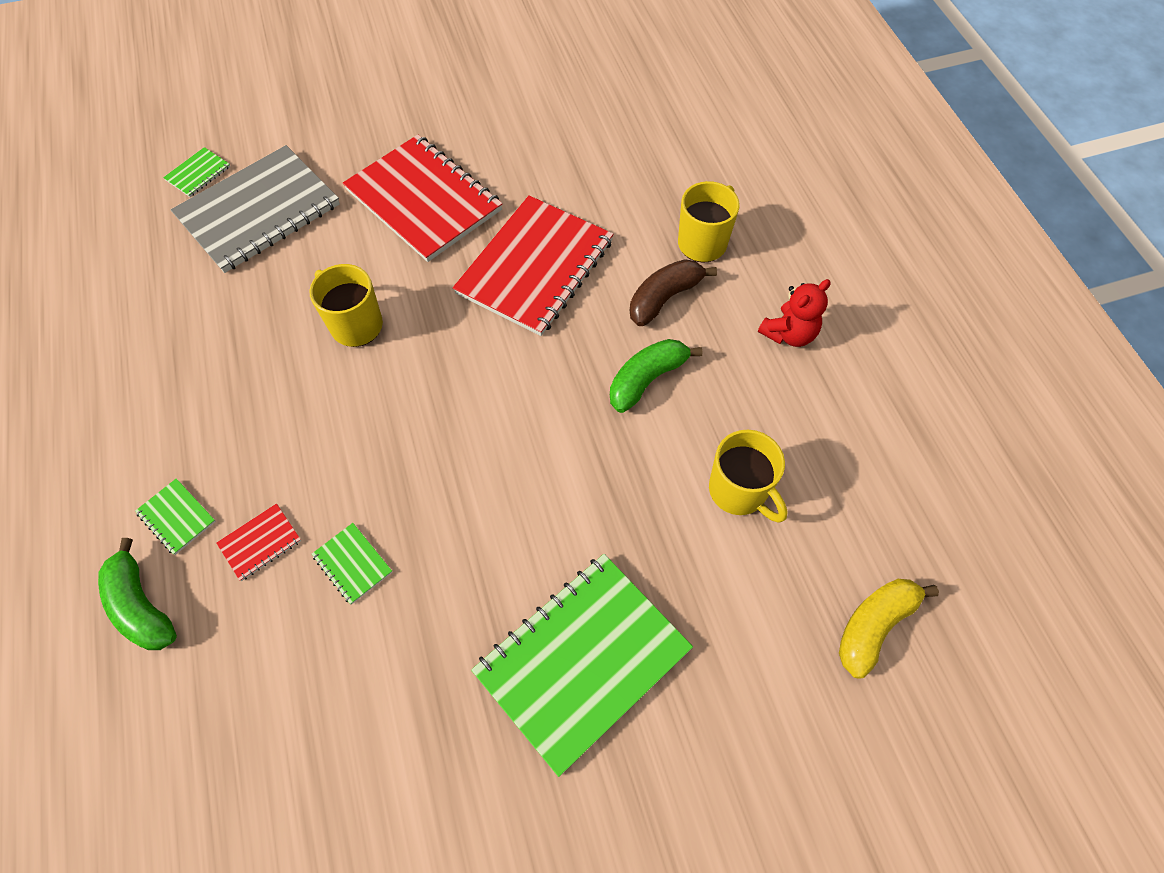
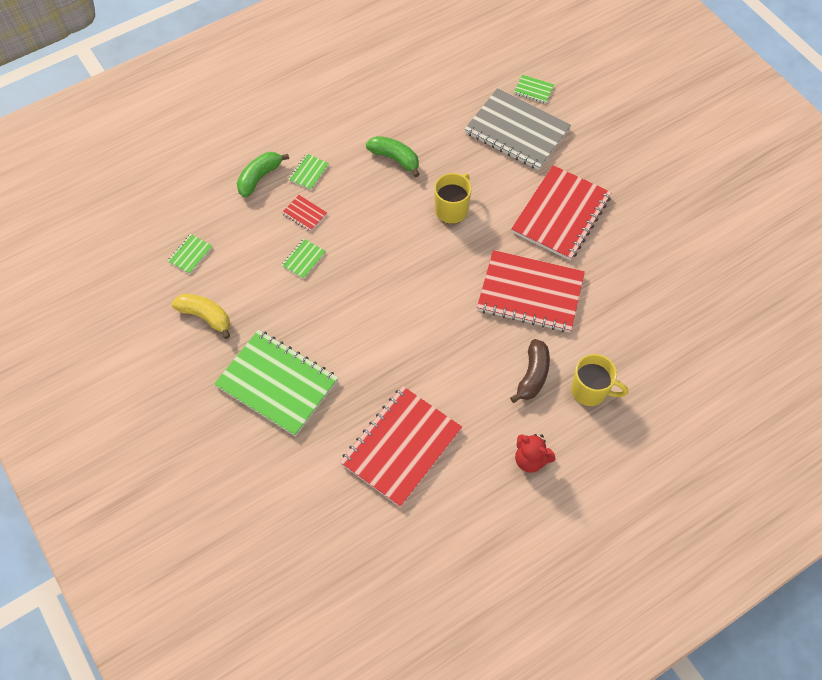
camera: 75 degrees right, 0 degrees up
(252, 777) = (190, 254): none -> green notebook
(646, 379) = (465, 378): green banana -> green banana (395, 159)
(664, 298) = (533, 375): brown banana -> brown banana turned 75 degrees clockwise
(739, 491) = (401, 446): yellow mug -> red notebook
(874, 626) = (333, 537): yellow banana -> yellow banana (206, 316)

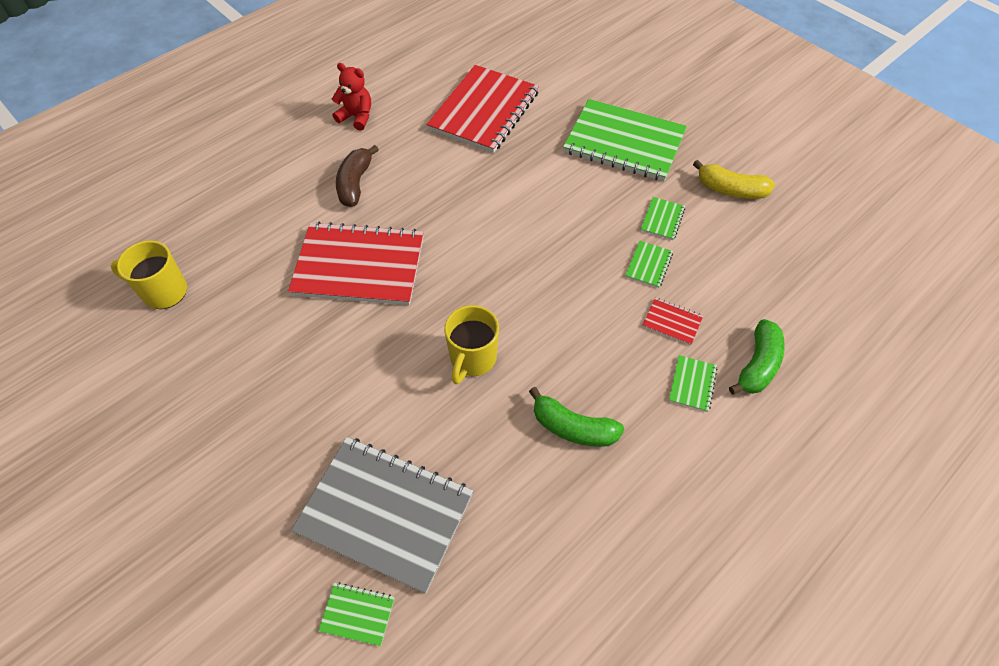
camera: 170 degrees right, 5 degrees down
(190, 254) = (788, 251): green notebook -> green notebook (662, 219)
(561, 214) = (316, 375): red notebook -> none
(590, 391) = (292, 178): yellow mug -> yellow mug (164, 292)

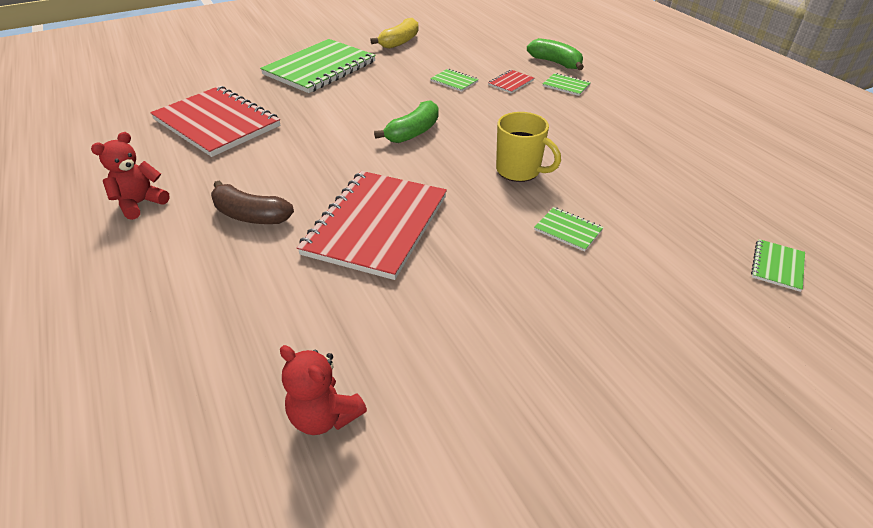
camera: 75 degrees left, 15 degrees down
(164, 292) = (324, 416): yellow mug -> red teddy bear
(385, 513) = (676, 239): grey notebook -> none
(573, 427) = (596, 135): green banana -> green banana (413, 132)
(662, 219) = (412, 69): green notebook -> green notebook (568, 230)

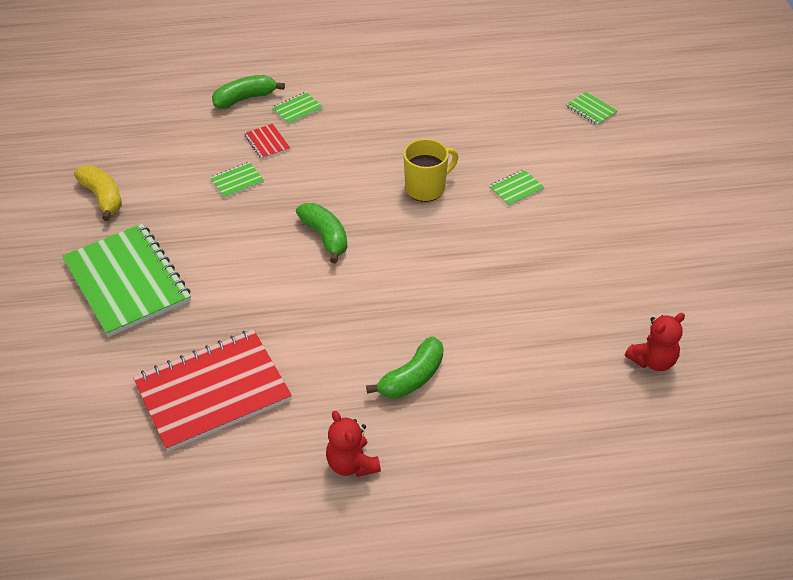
camera: 70 degrees left, 5 degrees up
(250, 215) = (412, 378): brown banana -> green banana
(376, 225) = (463, 295): red notebook -> none

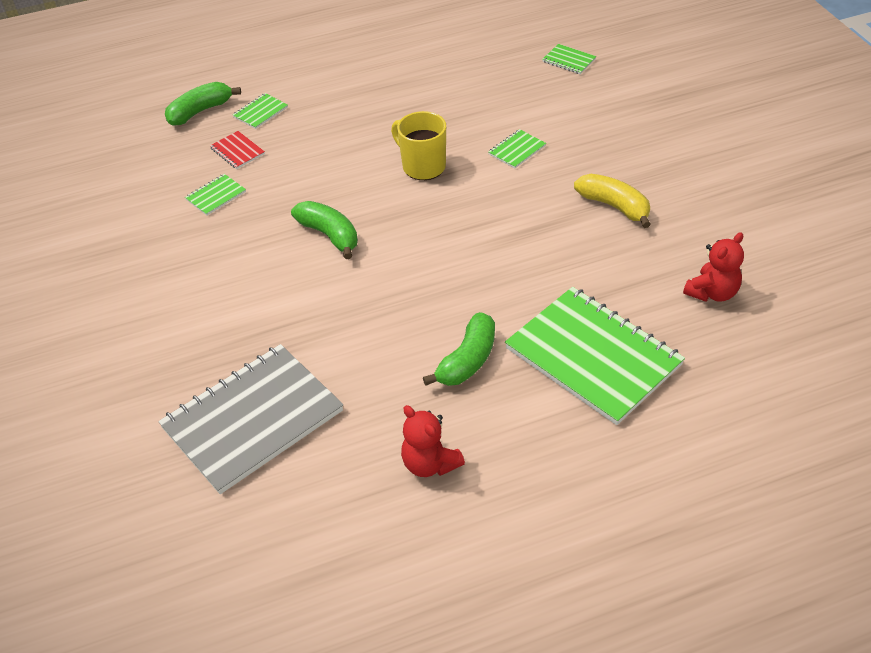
camera: 10 degrees left, 0 degrees up
(103, 197) = (69, 240): yellow banana -> yellow banana (614, 206)
(127, 281) = (122, 322): green notebook -> green notebook (593, 356)
(212, 391) = (252, 419): red notebook -> grey notebook
(426, 188) = (423, 166): yellow mug -> yellow mug turned 90 degrees counterclockwise

